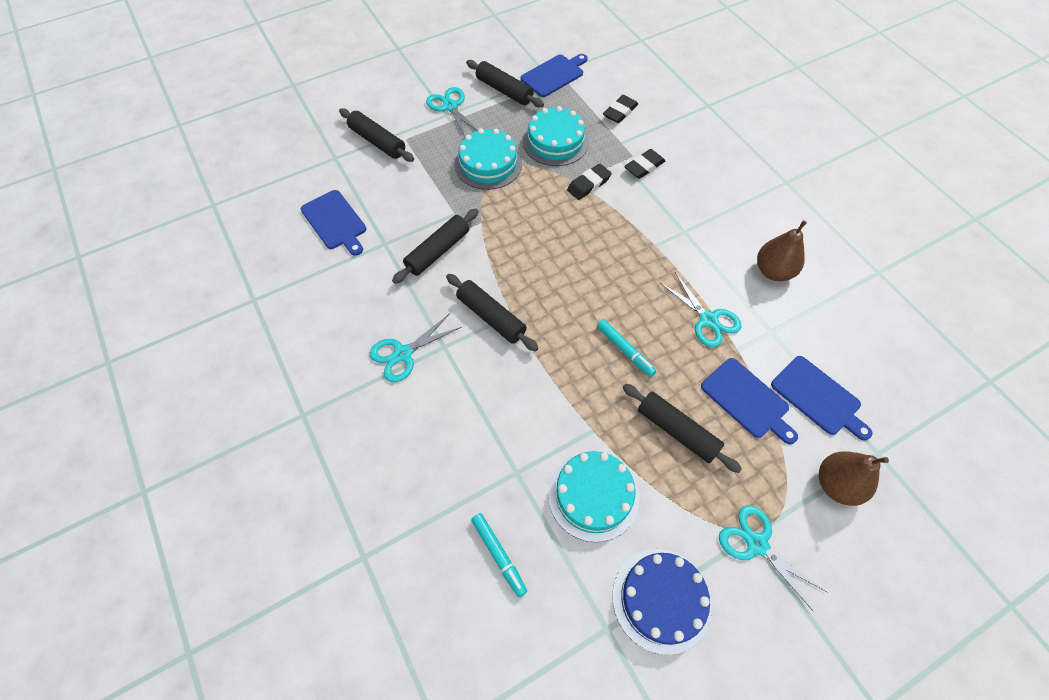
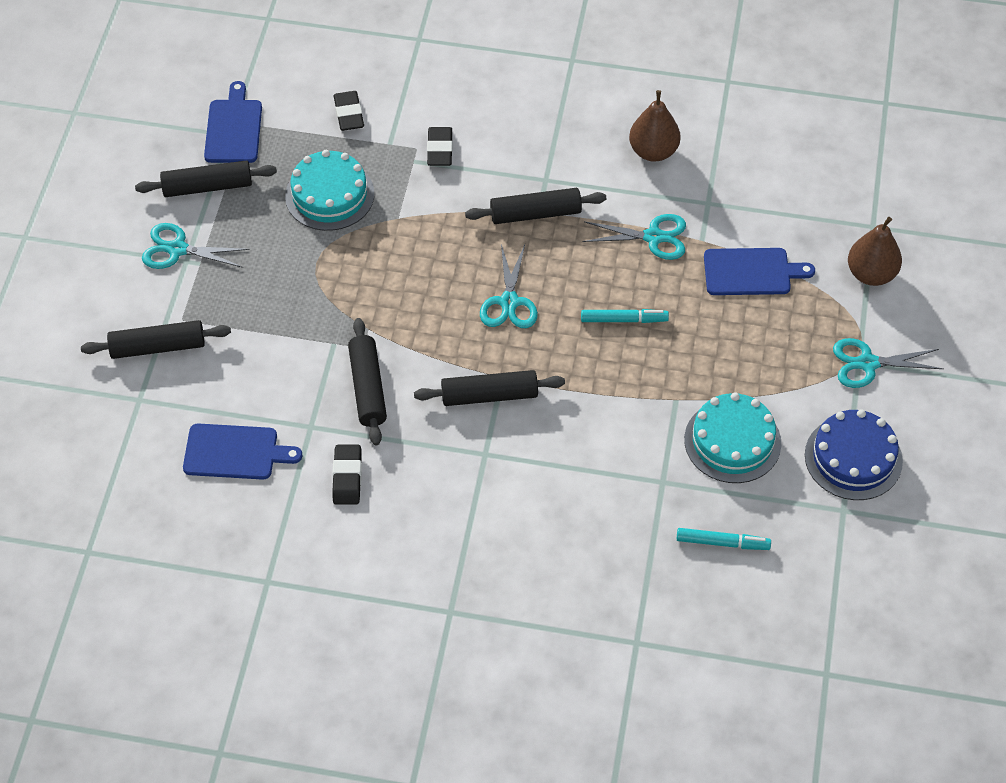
camera: 50 degrees left, 5 degrees down
(403, 354) = (461, 491): turquoise scissors -> turquoise scissors (509, 302)
(488, 164) = (297, 271): turquoise cake -> none
(588, 184) = (414, 209): black eraser -> black eraser (347, 477)
(677, 431) = (732, 342): black rolling pin -> black rolling pin (535, 214)
(818, 397) = (794, 223): blue cutting board -> none

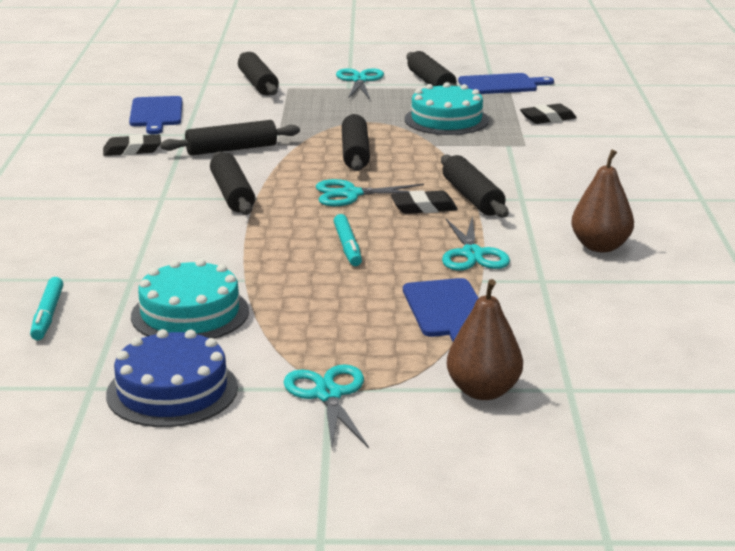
camera: 80 degrees right, 30 degrees down
(404, 285) = (355, 153): none -> black rolling pin
(440, 150) = (529, 153): black eraser -> black eraser (424, 207)

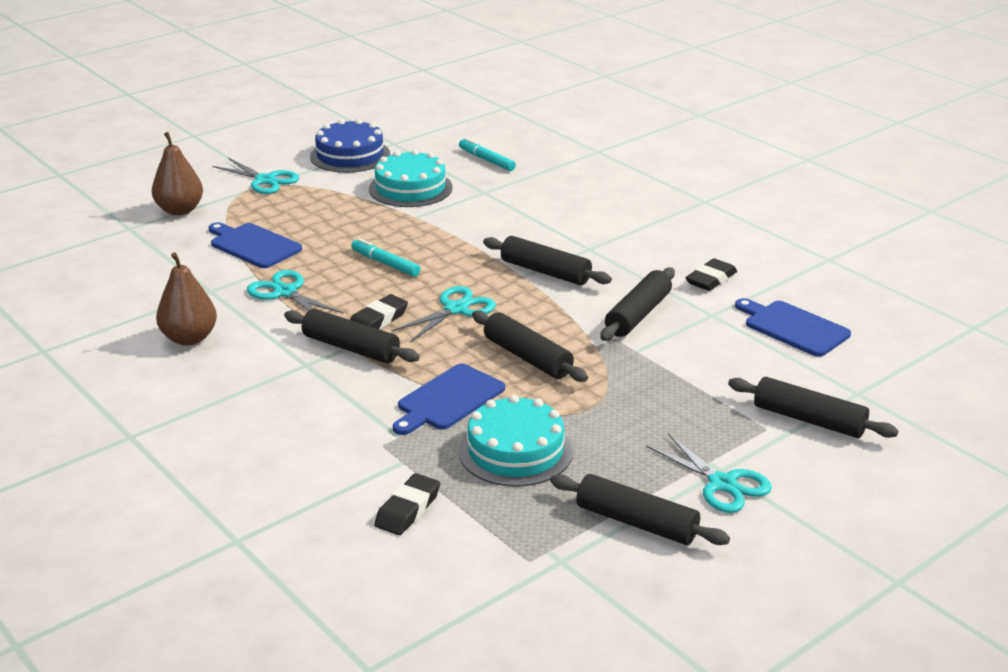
camera: 140 degrees right, 5 degrees up
(500, 85) = (549, 564): blue cutting board -> blue cutting board (448, 399)

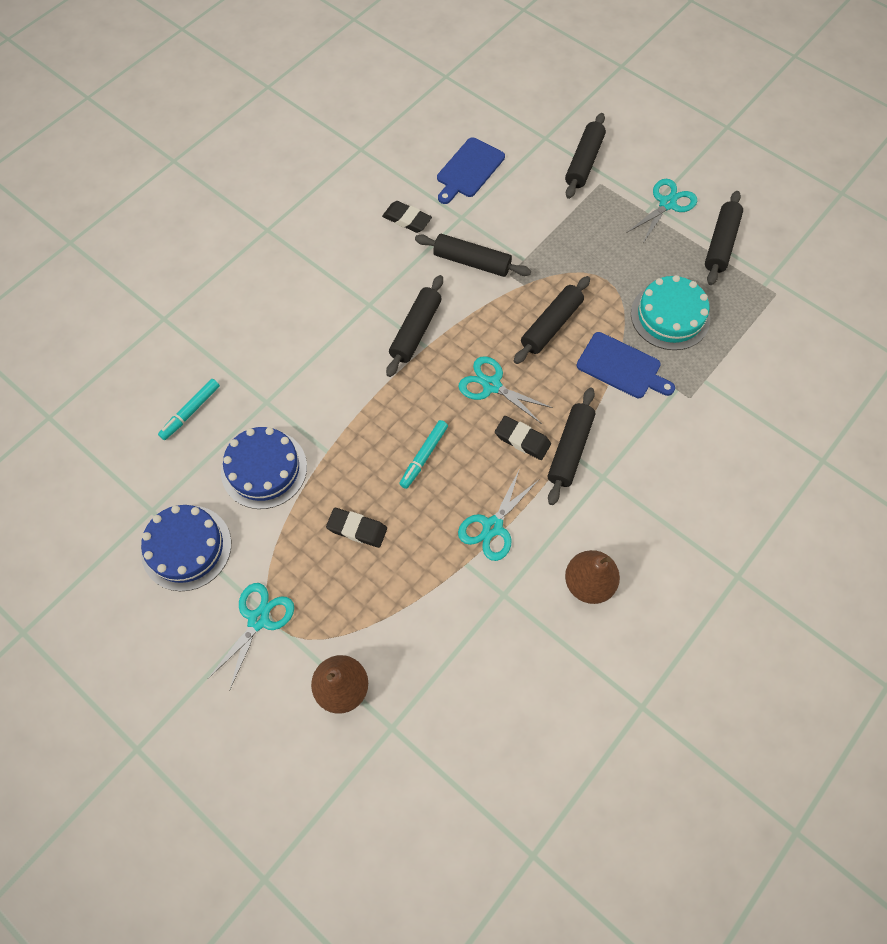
camera: 100 degrees left, 35 degrees up
(253, 245) = (409, 584): blue cutting board -> none
(407, 509) = (753, 367): black eraser -> black eraser (357, 529)
(410, 188) = (264, 469): turquoise cake -> blue cake

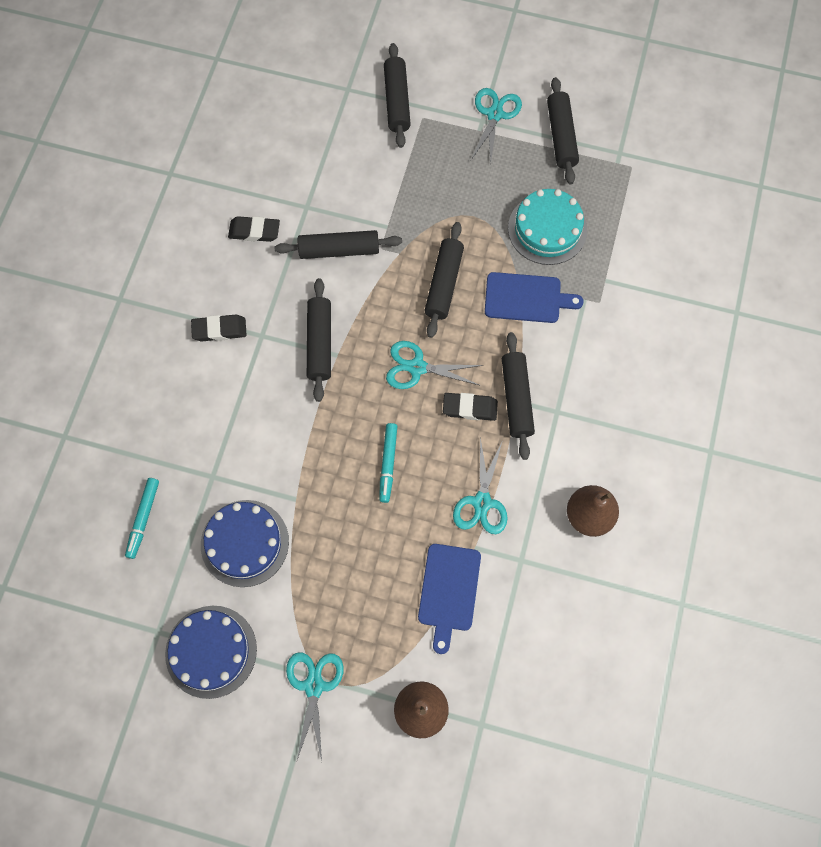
camera: 25 degrees left, 5 degrees up
(357, 529) = (361, 560): black eraser -> black eraser (219, 330)
(469, 170) = (289, 153): blue cutting board -> blue cutting board (449, 591)

